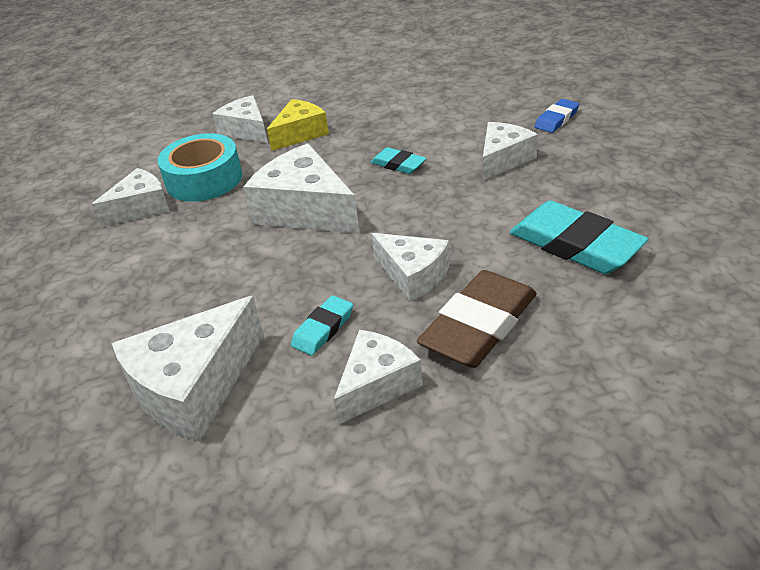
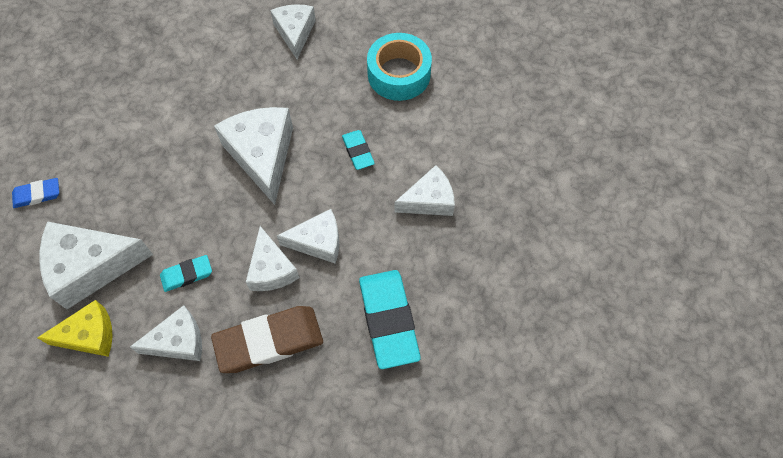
camera: 30 degrees right, 25 degrees up
(141, 208) = (171, 75): white cheese -> white cheese (318, 242)
(204, 179) = (228, 72): turquoise tape -> turquoise tape (399, 74)
(300, 134) = (325, 64): yellow cheese -> yellow cheese (89, 335)
(556, 119) = (510, 183): blue eraser -> blue eraser (37, 194)

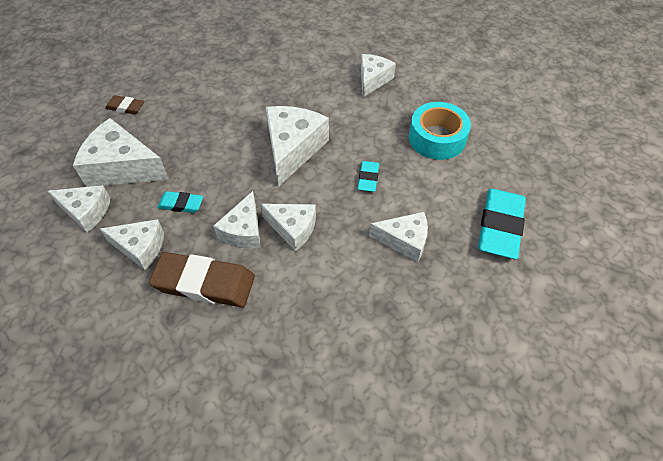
camera: 30 degrees right, 10 degrees down
(37, 194) = (125, 107): blue eraser -> brown eraser
(89, 335) = (86, 212): yellow cheese -> white cheese
(388, 320) = (309, 318): turquoise eraser -> turquoise eraser (500, 226)

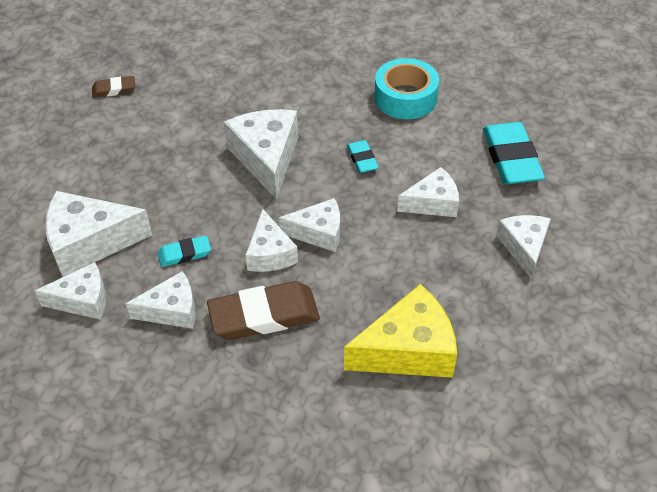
camera: 25 degrees left, 5 degrees down
(125, 107) = (43, 180): brown eraser -> brown eraser (114, 89)
(299, 370) = (408, 350): none -> yellow cheese
(373, 80) = (304, 61): white cheese -> white cheese (524, 247)

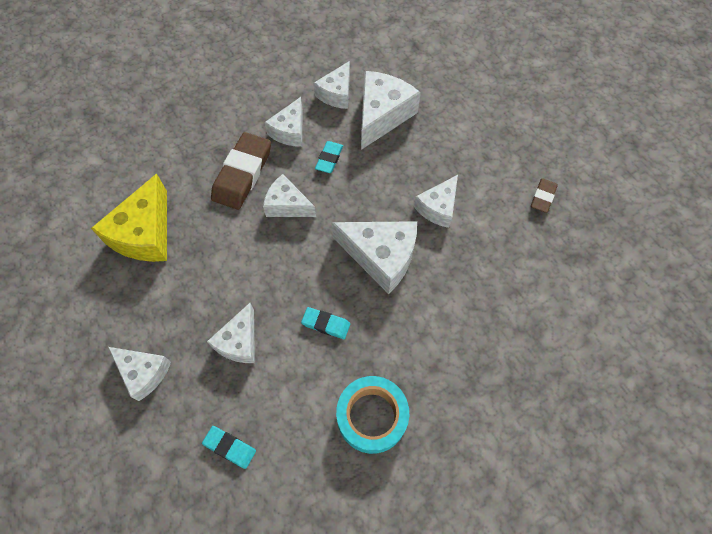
camera: 125 degrees right, 15 degrees up
(318, 233) = (279, 244): white cheese -> white cheese (438, 207)
(511, 158) = (230, 447): turquoise eraser -> turquoise eraser, size x0.52

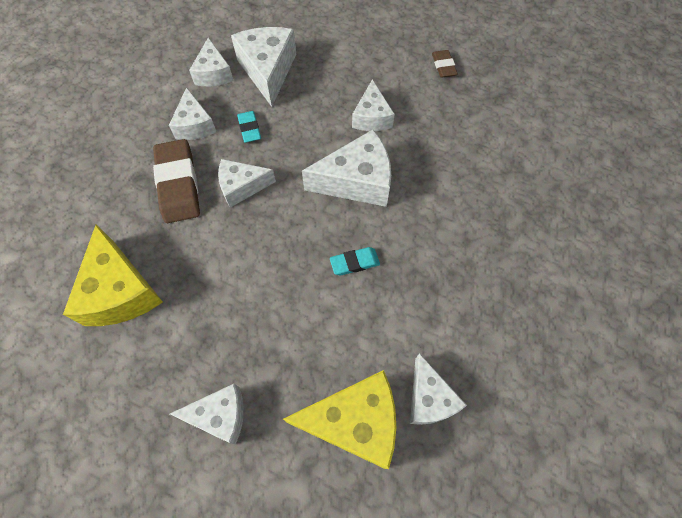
camera: 35 degrees left, 0 degrees up
(230, 447) = (354, 421): turquoise eraser -> yellow cheese
(239, 341) = (290, 327): white cheese -> white cheese (429, 398)
(372, 417) = (451, 311): turquoise tape -> none

